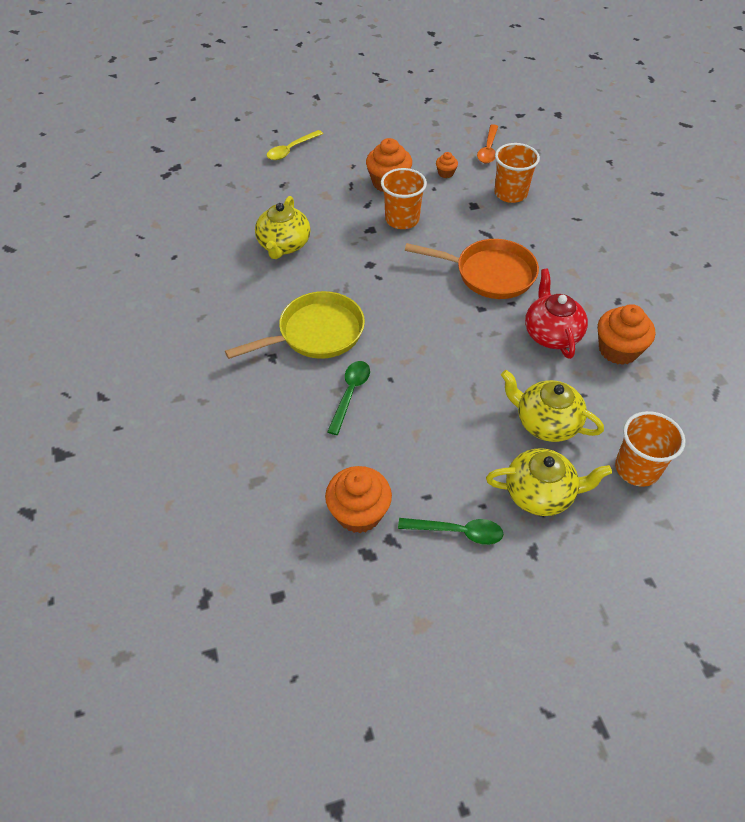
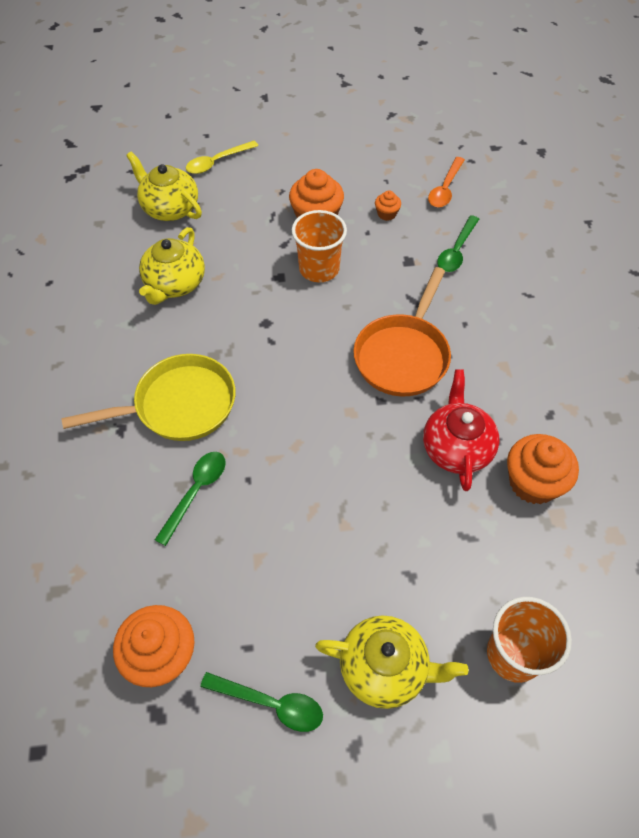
camera: 10 degrees right, 5 degrees up
(489, 274) = (403, 355): orange pan -> orange pan turned 90 degrees clockwise
(510, 193) = (456, 251): orange cup -> green spoon
(546, 422) = (417, 570): yellow teapot -> yellow teapot (170, 208)

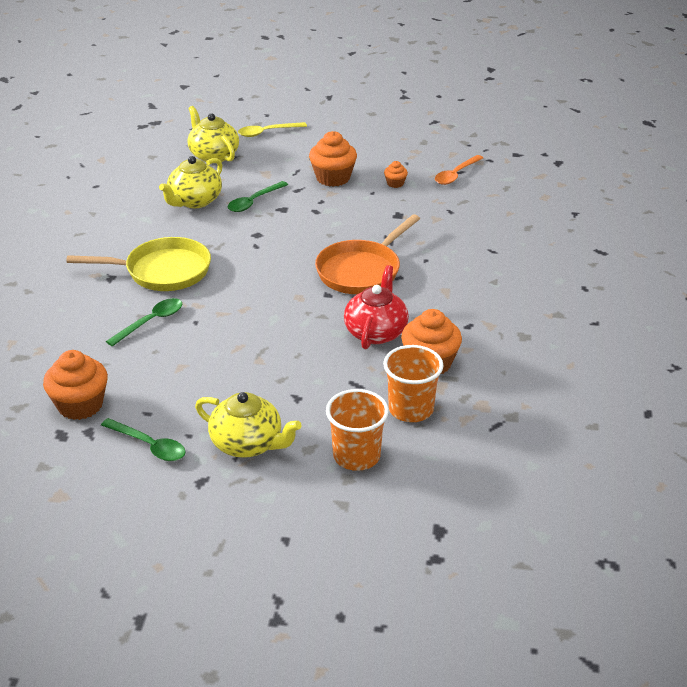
camera: 15 degrees right, 20 degrees down
(319, 269) = (318, 209): orange cup -> orange cup (411, 409)
(456, 251) = (444, 214): green spoon -> green spoon (254, 202)

